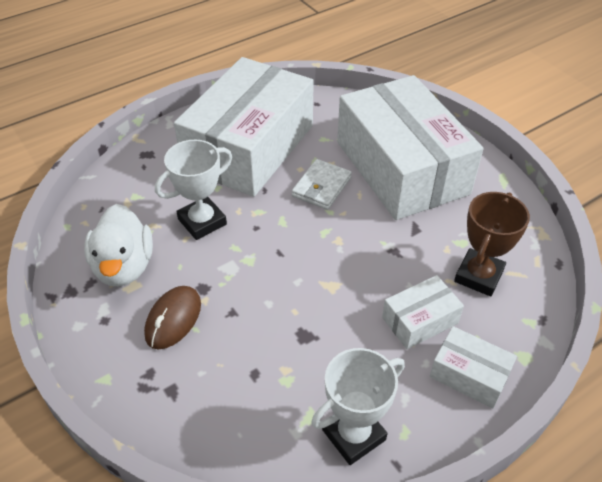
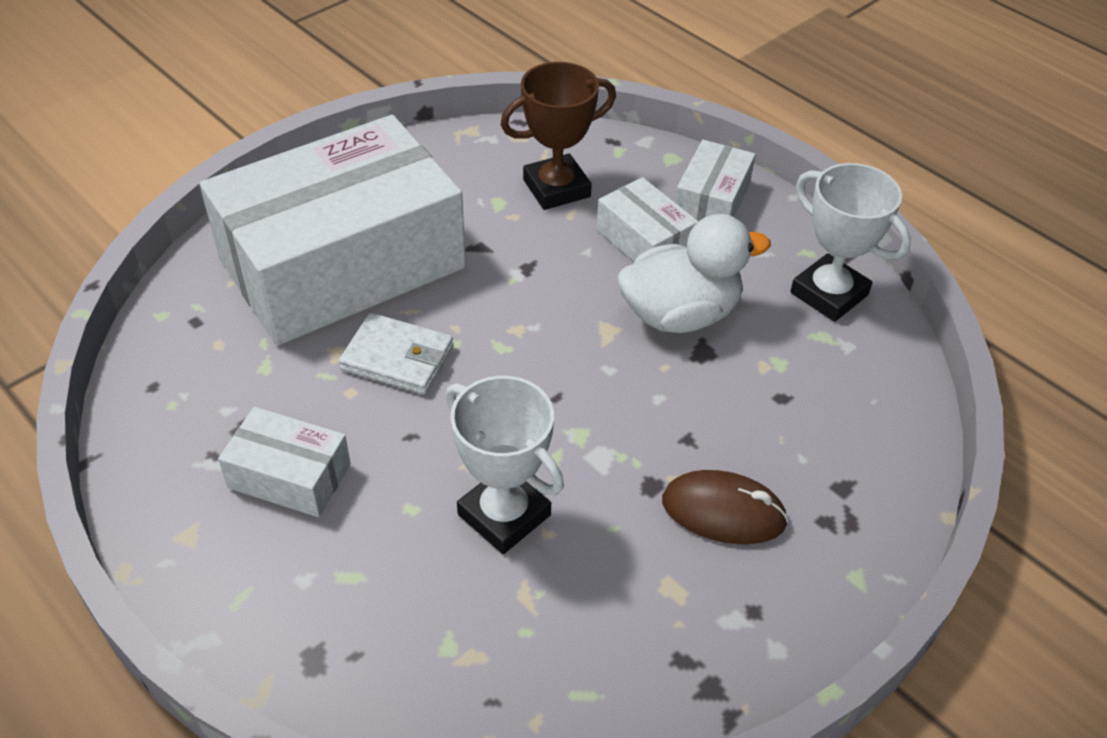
camera: 100 degrees left, 0 degrees up
(124, 266) = (634, 613): white duck -> white duck (680, 314)
(249, 147) = (289, 476): white box -> white box, size x0.42
(478, 276) = (556, 188): brown trophy -> brown trophy turned 45 degrees counterclockwise

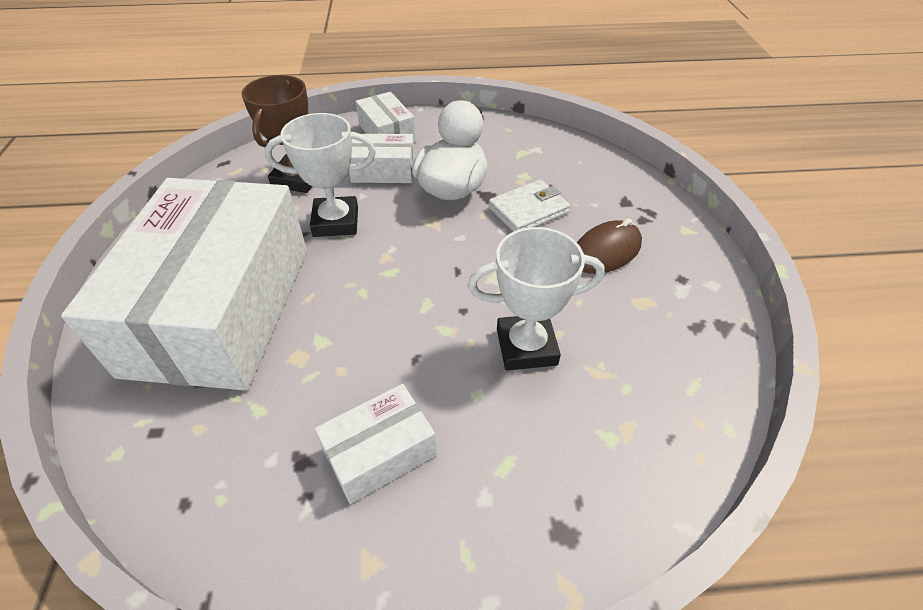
camera: 50 degrees left, 0 degrees up
(397, 358) = (341, 327): white wallet -> white wallet (528, 210)
(829, 294) = (497, 135): white trophy -> white trophy (336, 222)

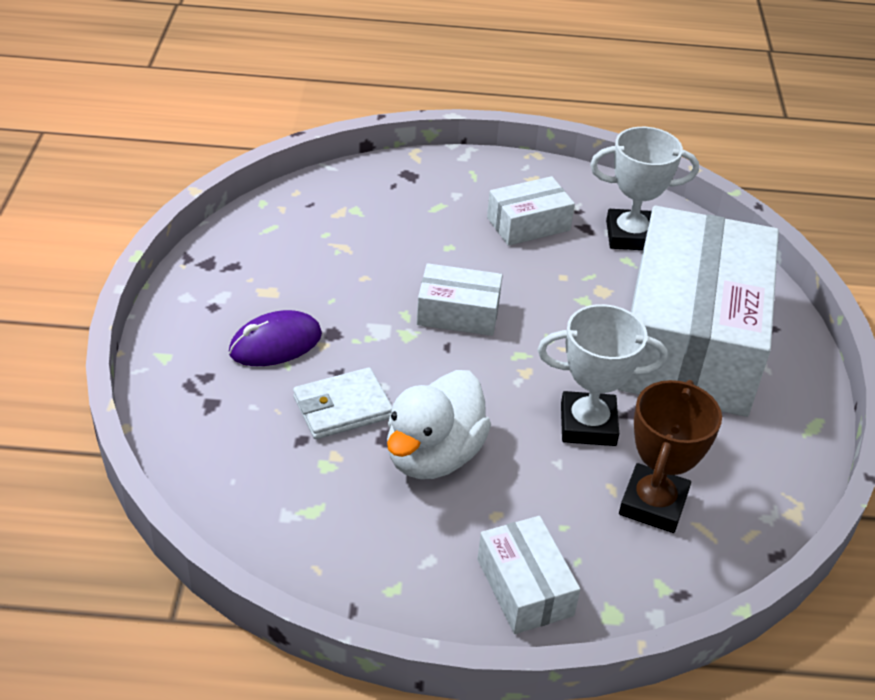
camera: 175 degrees left, 5 degrees down
(383, 170) = (529, 502): white box -> white box (458, 313)
(526, 347) = (397, 271): white trophy -> white trophy (630, 236)
(606, 251) = (275, 344): brown mouse -> purple mouse

